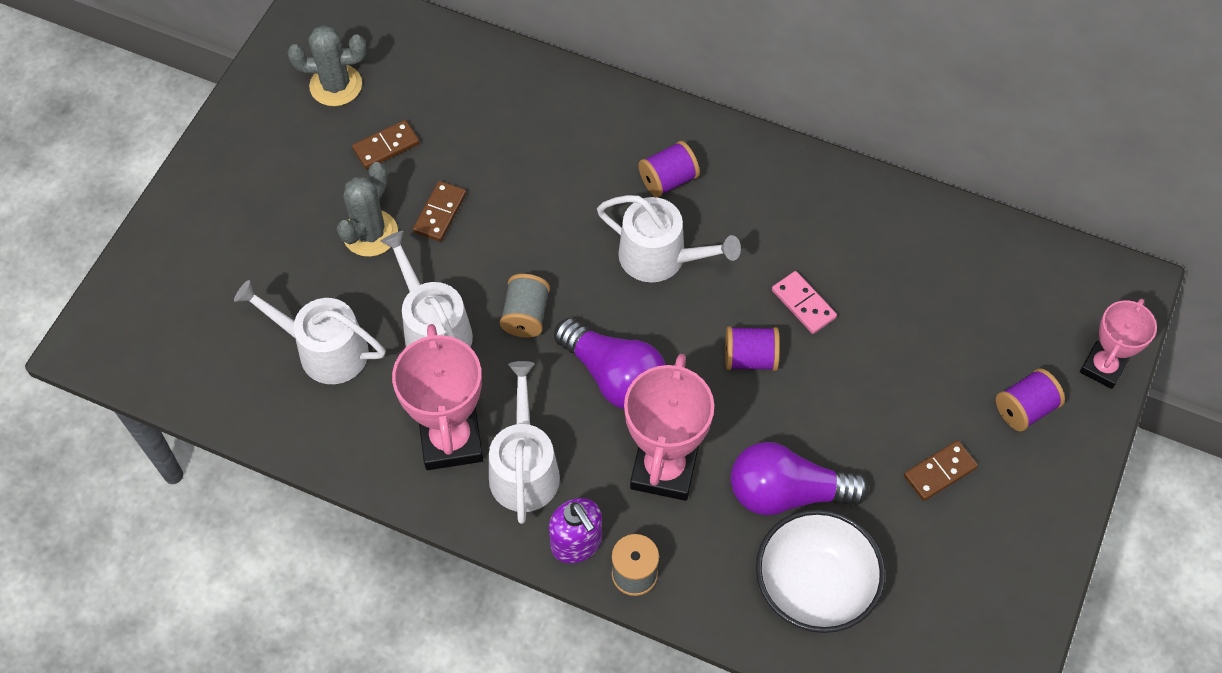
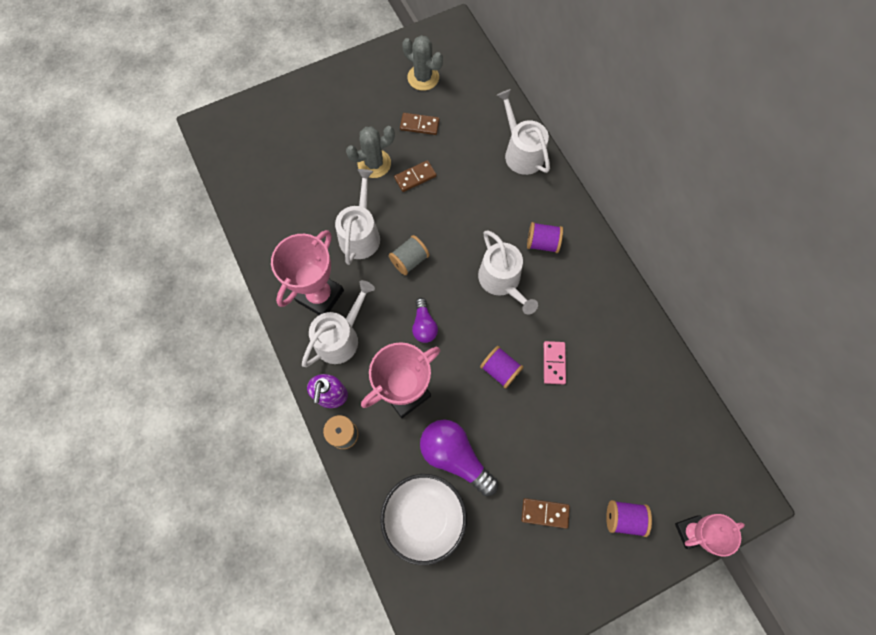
camera: 40 degrees right, 10 degrees up
(325, 350) = (303, 206): white watering can -> white watering can (521, 152)
(614, 377) = (424, 325): purple light bulb -> purple light bulb, size x0.57

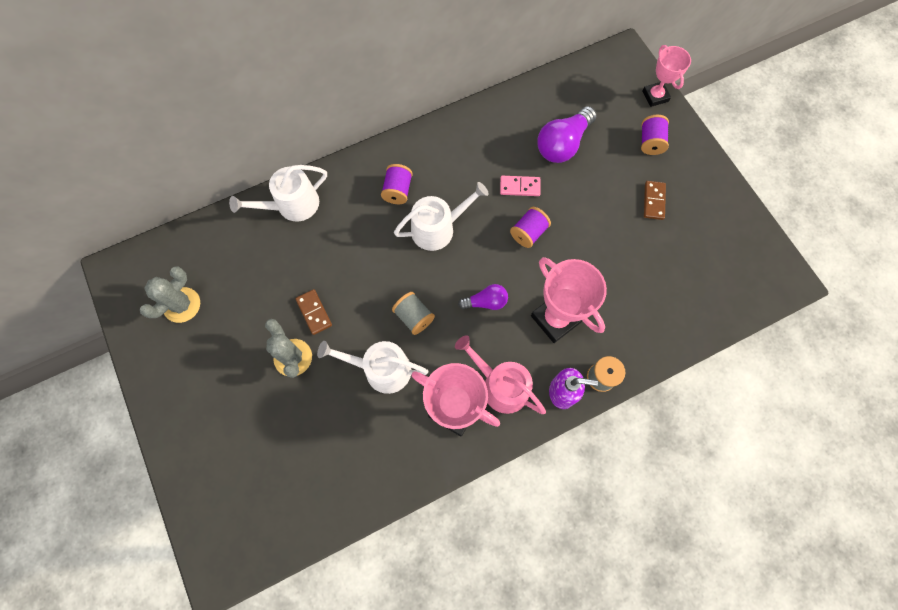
camera: 90 degrees left, 0 degrees up
(340, 337) = (500, 386): white watering can -> pink watering can
(419, 125) = (246, 308): brown domino -> none
(424, 517) = (670, 300): white bowl -> none
(455, 456) = (612, 274): purple light bulb -> purple light bulb (562, 144)

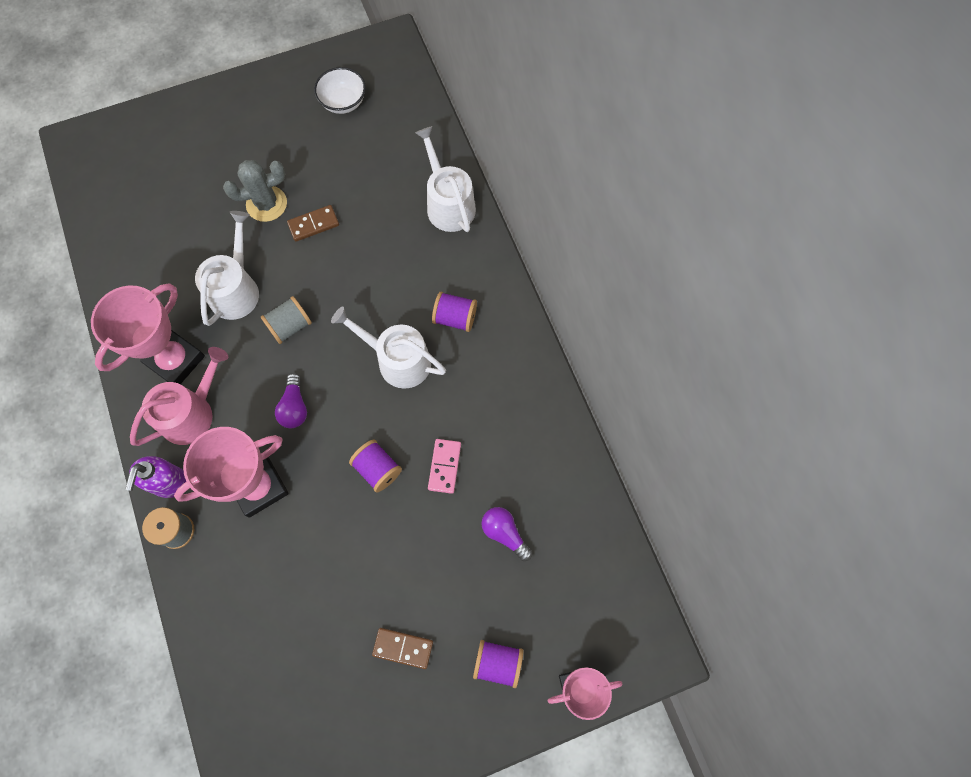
camera: 95 degrees right, 0 degrees up
(182, 305) = (343, 102): grey cactus -> white bowl
(437, 228) = (398, 360): white watering can -> white watering can turned 135 degrees clockwise
(562, 144) = (504, 533): purple light bulb -> purple light bulb, size x0.57

